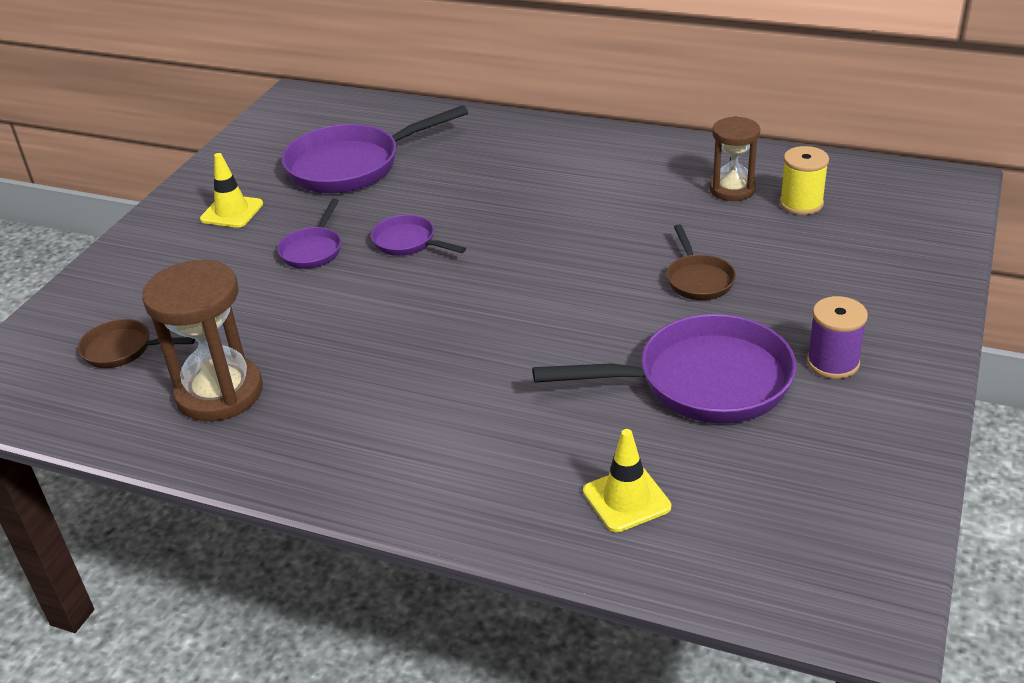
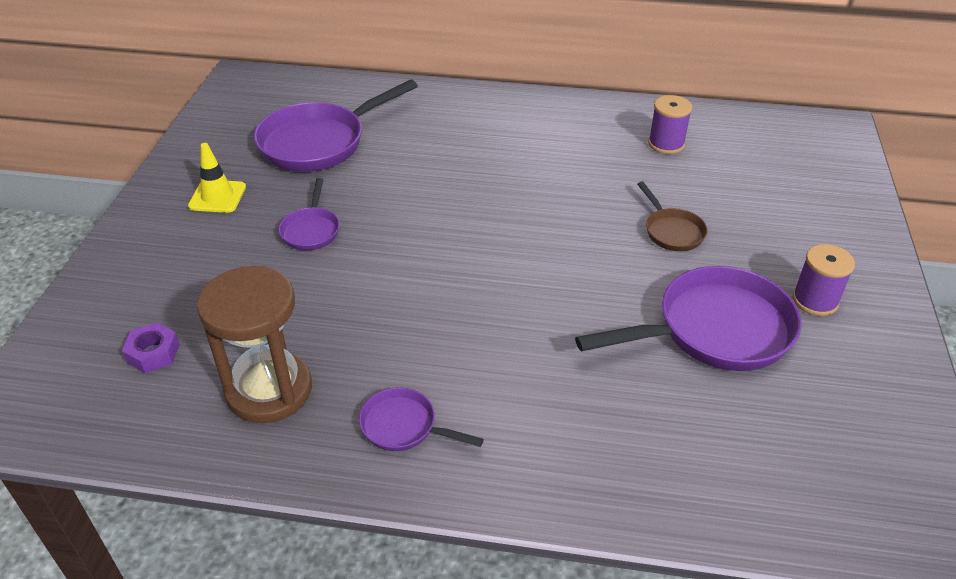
camera: 15 degrees left, 5 degrees up
(123, 350) = (153, 353): brown pan -> purple nut
(408, 242) = (399, 215): purple pan -> purple pan (404, 427)
(626, 499) = (695, 457): yellow traffic cone -> none
(732, 189) = (666, 144): brown hourglass -> purple spool
(801, 203) = (728, 153): yellow spool -> none

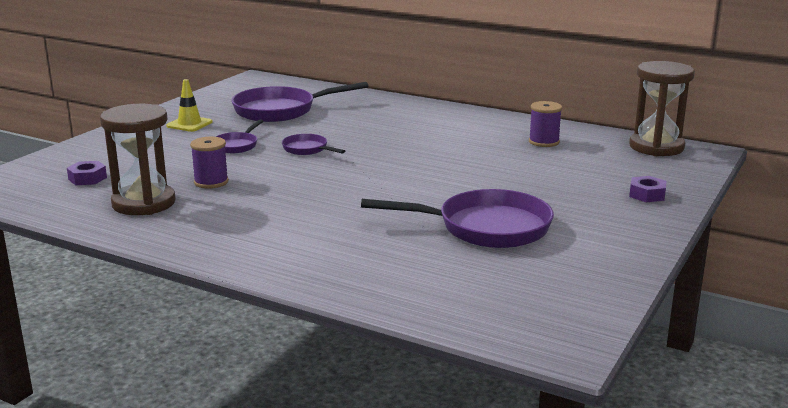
camera: 20 degrees right, 20 degrees down
(404, 427) = (215, 231): purple pan -> purple pan (307, 149)
(672, 231) = (502, 181): brown pan -> none
(786, 129) = (656, 147): none -> brown hourglass
(815, 300) = (584, 227): purple spool -> purple spool (211, 182)
(835, 221) = (647, 195): none -> purple nut

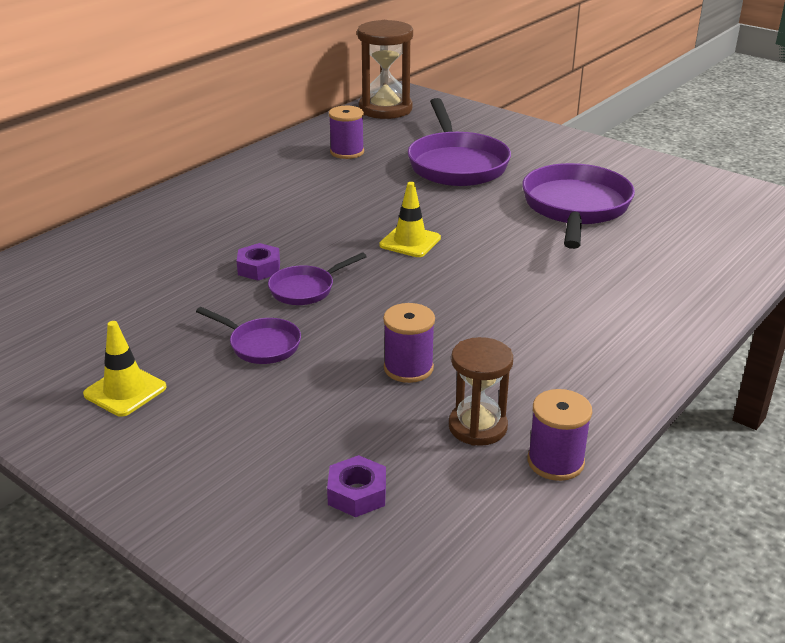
camera: 80 degrees left, 10 degrees up
(103, 225) = (555, 462): none -> purple spool
(144, 203) = (477, 427): brown hourglass -> brown hourglass, size x0.63
(280, 110) = (114, 303): purple pan -> purple pan (456, 164)
(388, 172) = (410, 242): none -> yellow traffic cone
(647, 195) = (504, 133): purple nut -> purple nut (259, 268)

